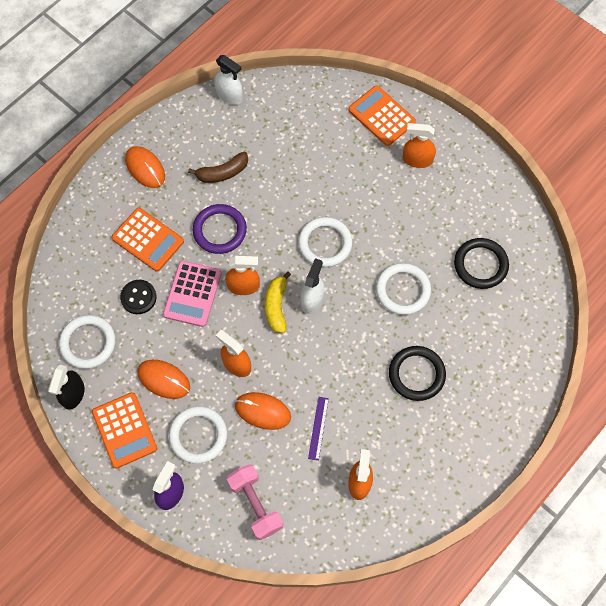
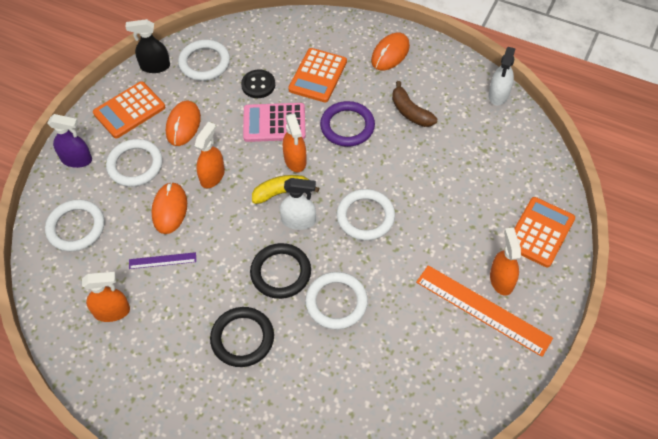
camera: 75 degrees right, 10 degrees down
(255, 504) = (76, 227): pink dumbbell -> white ring
(440, 182) = (483, 310): none -> orange ruler
(480, 265) = (394, 376): black ring -> black ring (280, 272)

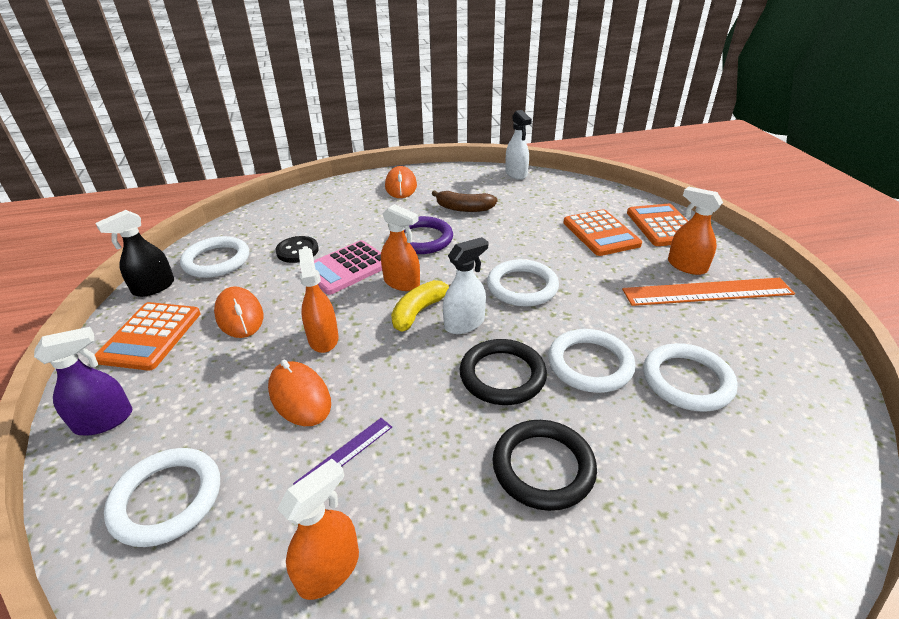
camera: 40 degrees left, 20 degrees down
(135, 165) = (206, 380): white ring -> white ring (687, 380)
(317, 76) = (352, 222): orange calculator -> orange calculator (600, 233)

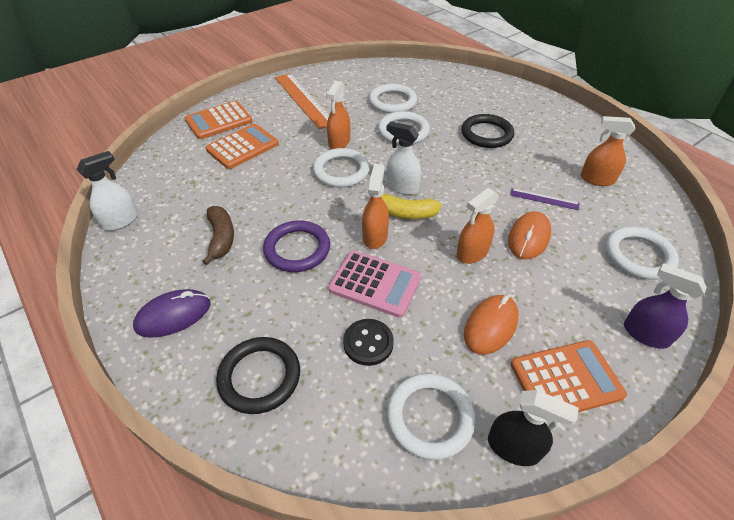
camera: 115 degrees left, 10 degrees up
(401, 186) = (173, 315): orange mouse -> purple mouse
(502, 375) = (438, 159): black ring -> black ring (259, 377)
(686, 266) = (275, 108): orange spray bottle -> orange spray bottle (339, 142)

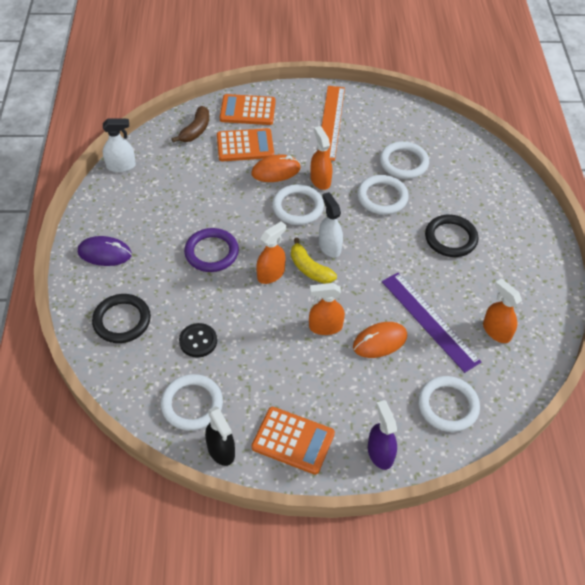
camera: 35 degrees right, 5 degrees up
(221, 238) = (171, 215): brown banana -> brown banana (196, 130)
(339, 142) = (320, 180): orange spray bottle -> orange spray bottle turned 105 degrees clockwise
(375, 284) = (238, 307): pink calculator -> none
(490, 326) = (283, 380): orange mouse -> orange mouse (276, 171)
(544, 199) = (429, 320): purple ruler -> purple ruler, size x2.05

